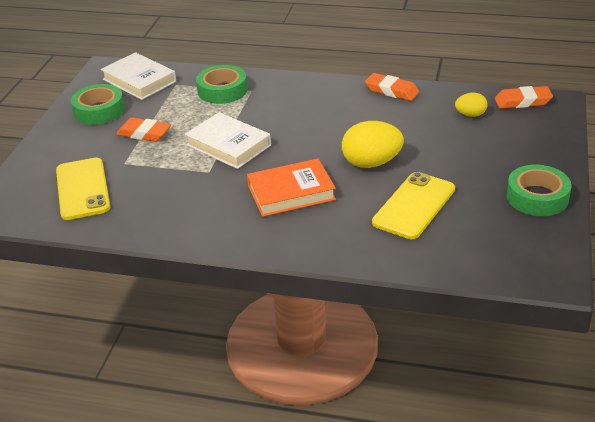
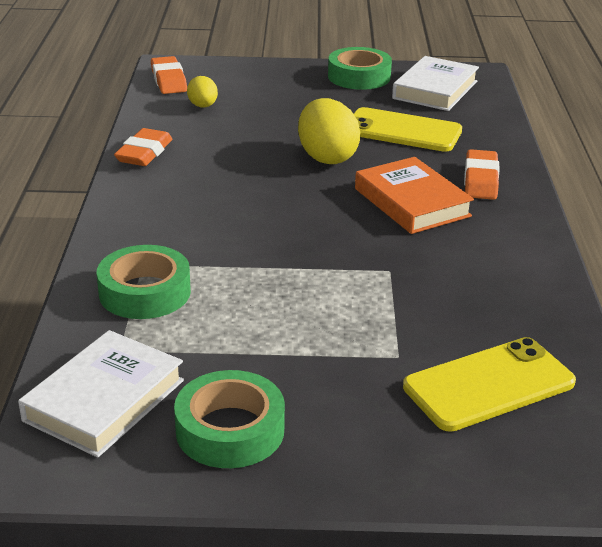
camera: 105 degrees left, 5 degrees down
(144, 133) = (303, 352): orange eraser -> orange eraser (480, 180)
(228, 145) = (315, 262): white book -> white book (435, 90)

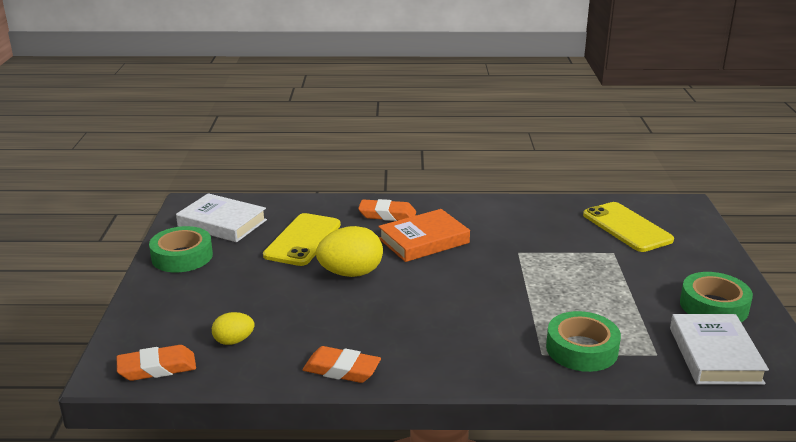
camera: 90 degrees left, 5 degrees down
(104, 400) = (714, 355): white book -> white book turned 60 degrees clockwise

